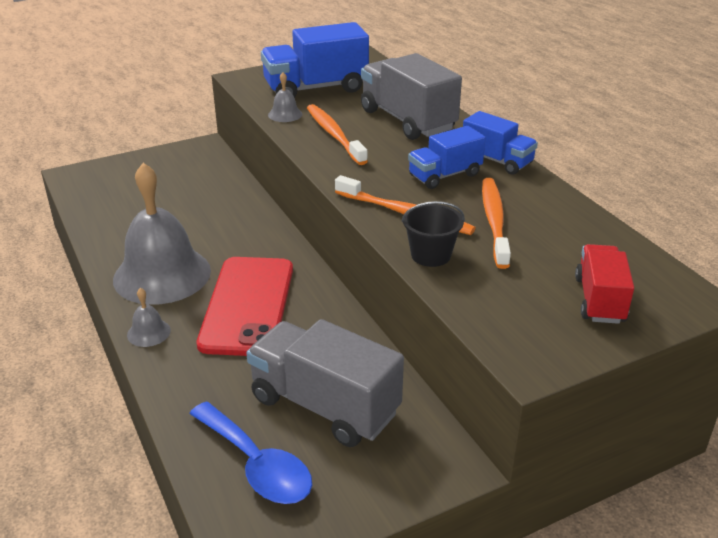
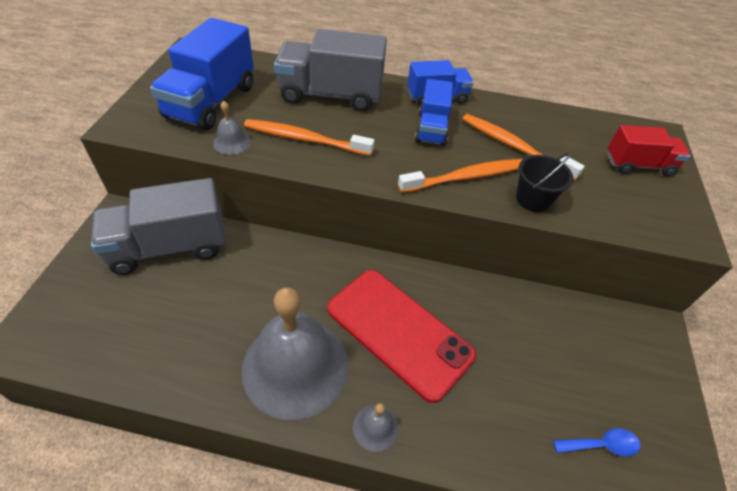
camera: 55 degrees left, 15 degrees up
(257, 465) = (601, 445): blue spoon -> blue spoon, size x0.55
(324, 405) = (558, 359): grey truck -> grey truck (169, 247)
(599, 300) = (638, 165): red truck -> red truck turned 135 degrees clockwise

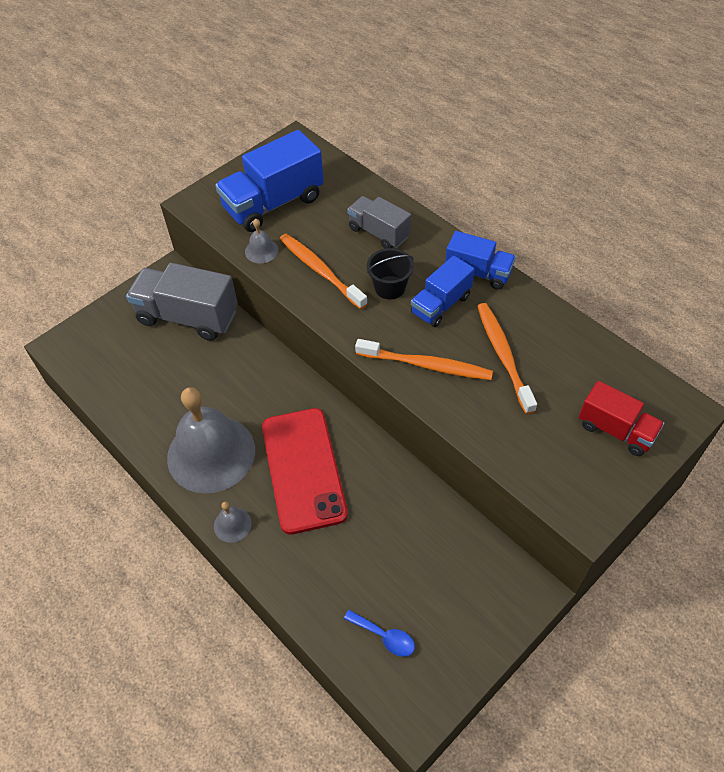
camera: 40 degrees right, 5 degrees up
(331, 95) = (379, 233): grey truck -> grey truck, size x0.60
(533, 199) = (467, 412): black bucket -> black bucket (390, 287)

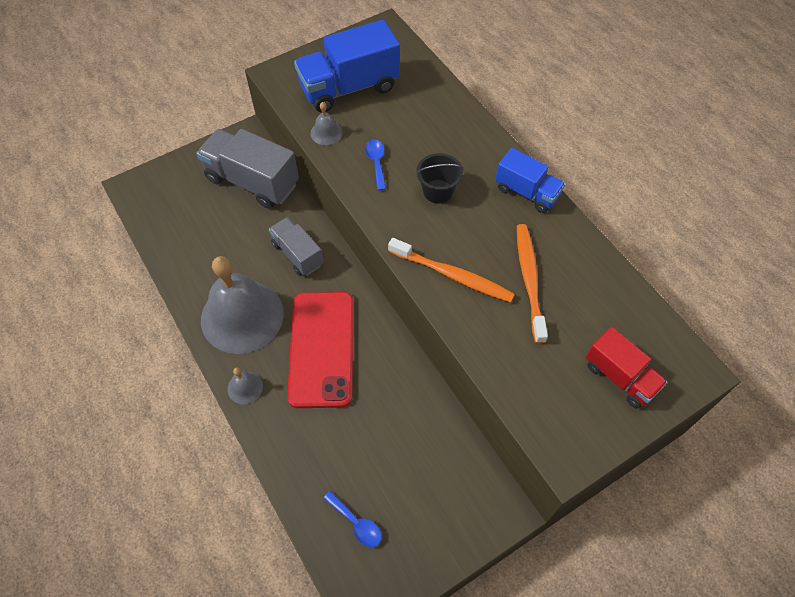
camera: 10 degrees right, 5 degrees up
(320, 271) = (376, 162): orange toothbrush -> blue spoon
(379, 233) = (441, 135): grey truck -> grey truck (297, 254)
(440, 304) = (482, 217): blue truck -> none

